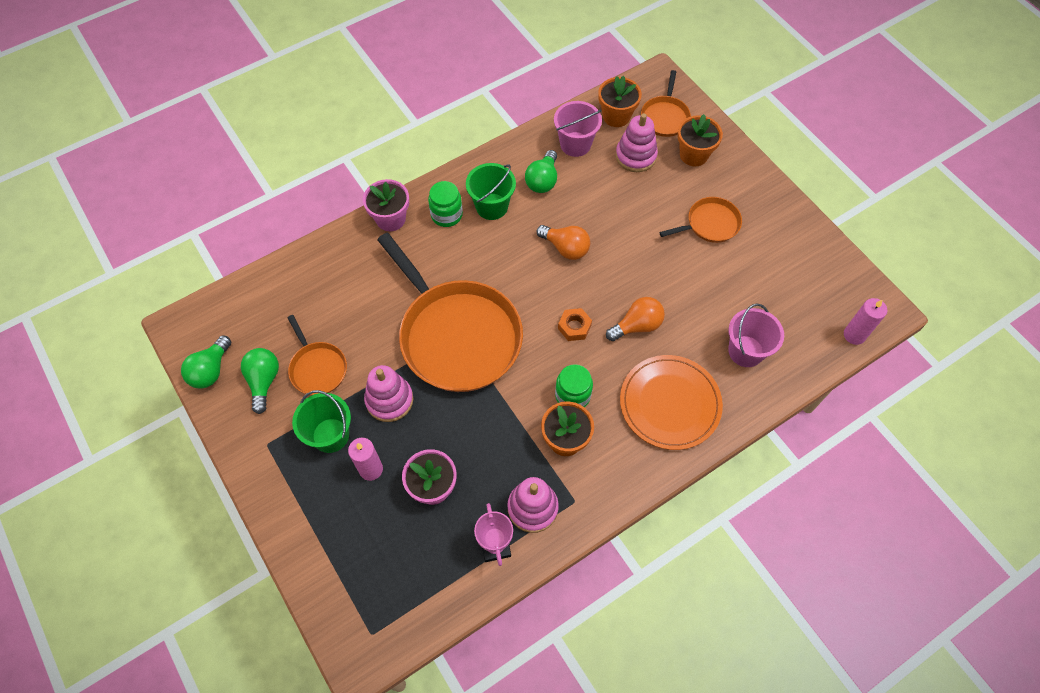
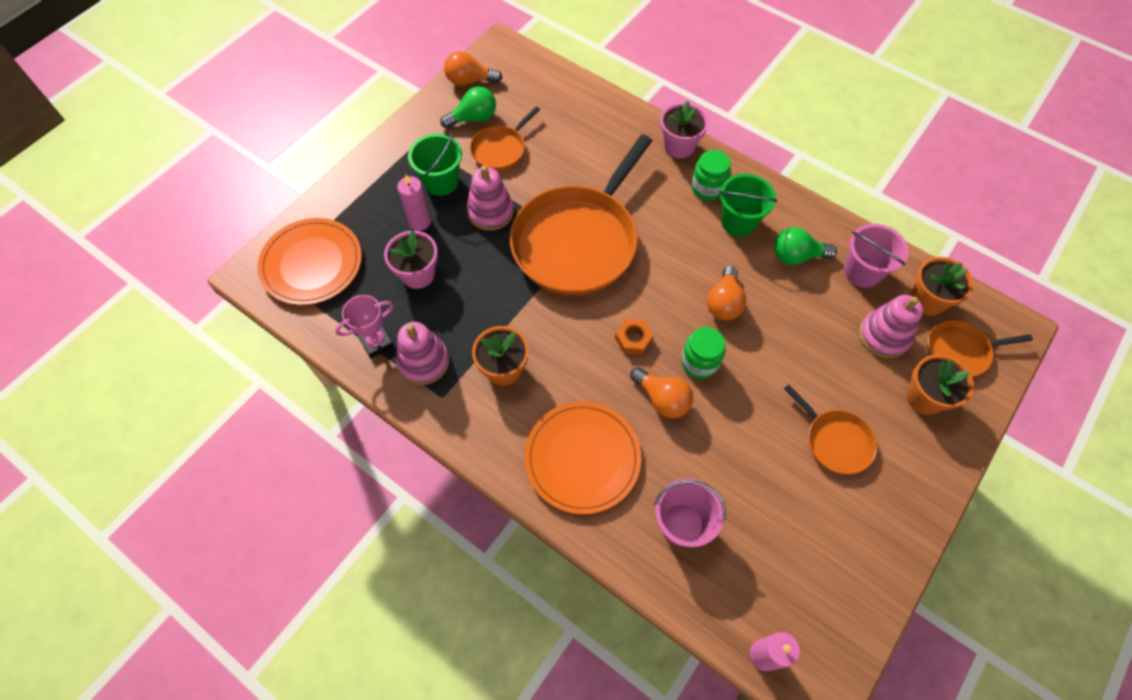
camera: 70 degrees right, 0 degrees up
(211, 370) = (469, 81): green light bulb -> orange light bulb
(375, 591) = (312, 264): none -> orange plate
(572, 395) = (554, 361): green jar -> green jar (699, 362)

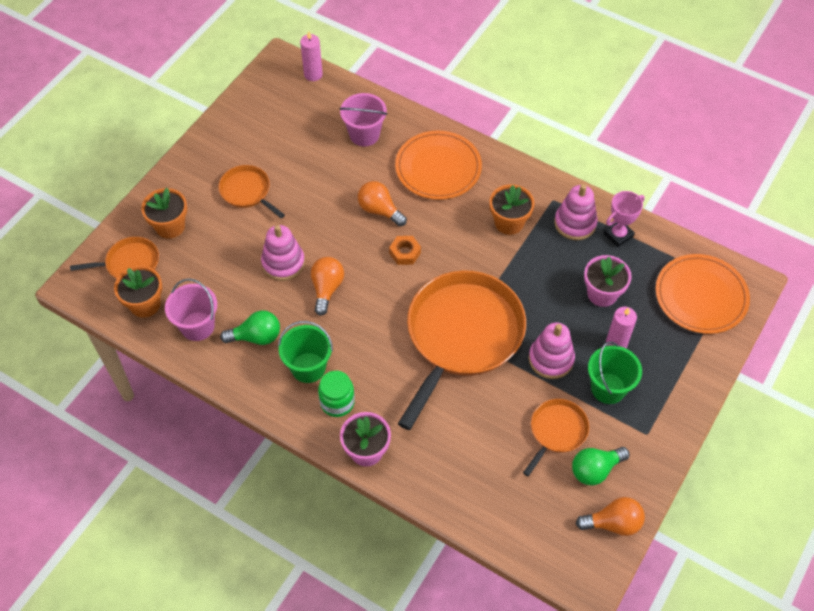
camera: 175 degrees right, 5 degrees down
(699, 362) = (349, 239): green jar -> none
(883, 336) = (191, 271): pink stacking toy -> pink stacking toy (283, 263)

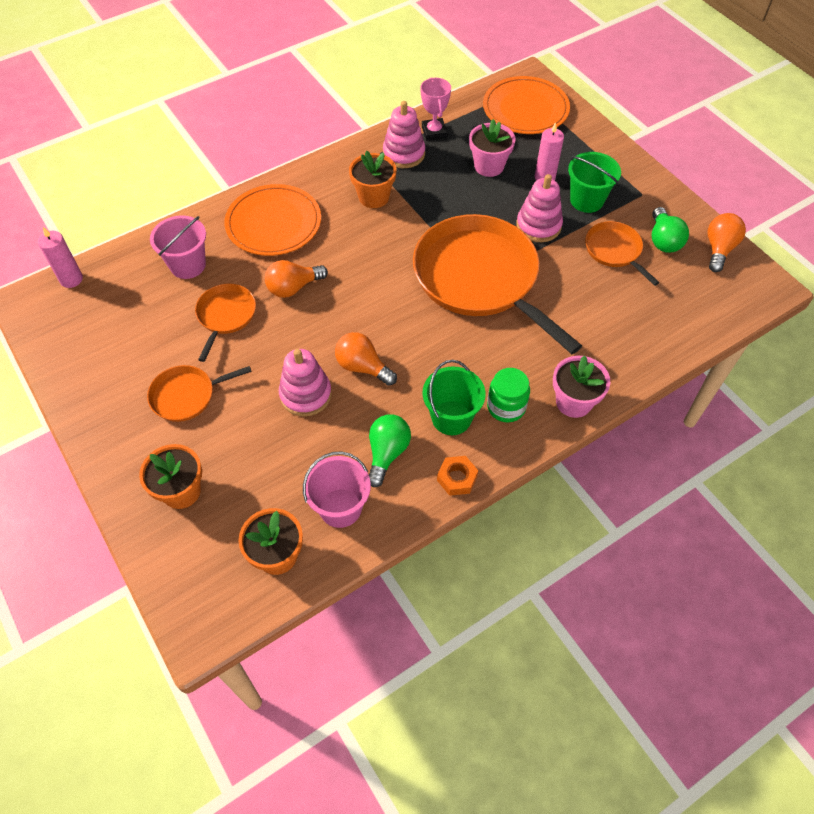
camera: 65 degrees left, 0 degrees up
(130, 263) = (206, 554): orange pan -> orange pan (225, 315)
(405, 253) = (359, 286): orange nut -> orange nut (457, 478)

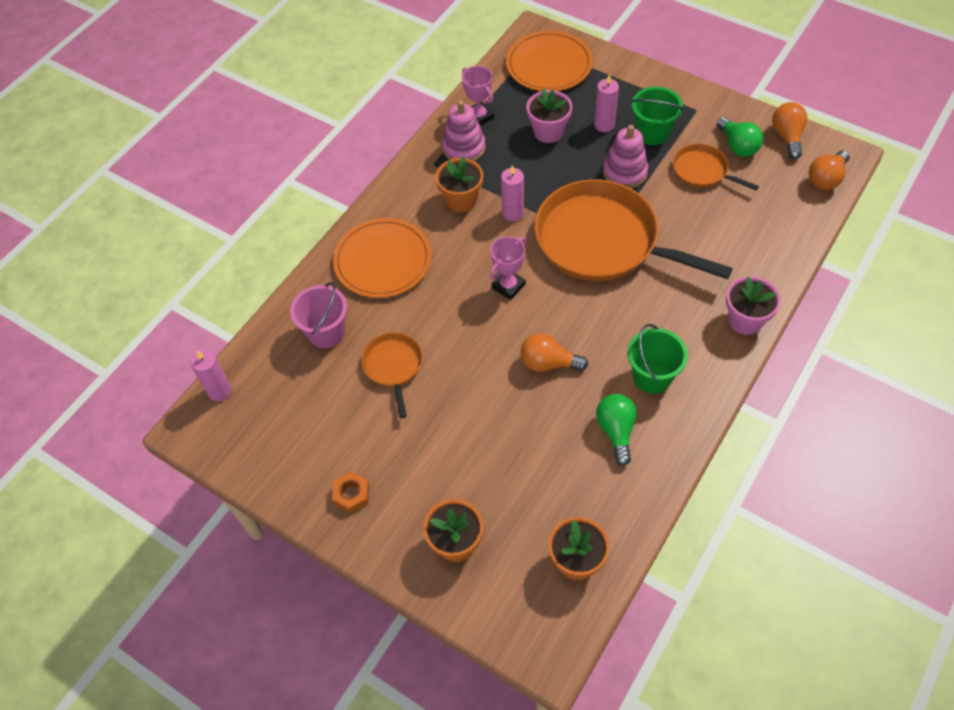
camera: 20 degrees left, 0 degrees up
(186, 396) = (404, 455): orange pan -> none
(293, 287) = (440, 315): orange light bulb -> orange light bulb (826, 179)
(306, 394) = (513, 409): pink stacking toy -> none
(340, 508) = (605, 496): pink bucket -> none
(369, 286) = (508, 286): none -> pink trophy
(412, 224) = (513, 213): none -> pink candle
(457, 478) = (688, 427): orange nut -> orange nut (351, 494)
(506, 407) = (692, 348): green jar -> none

